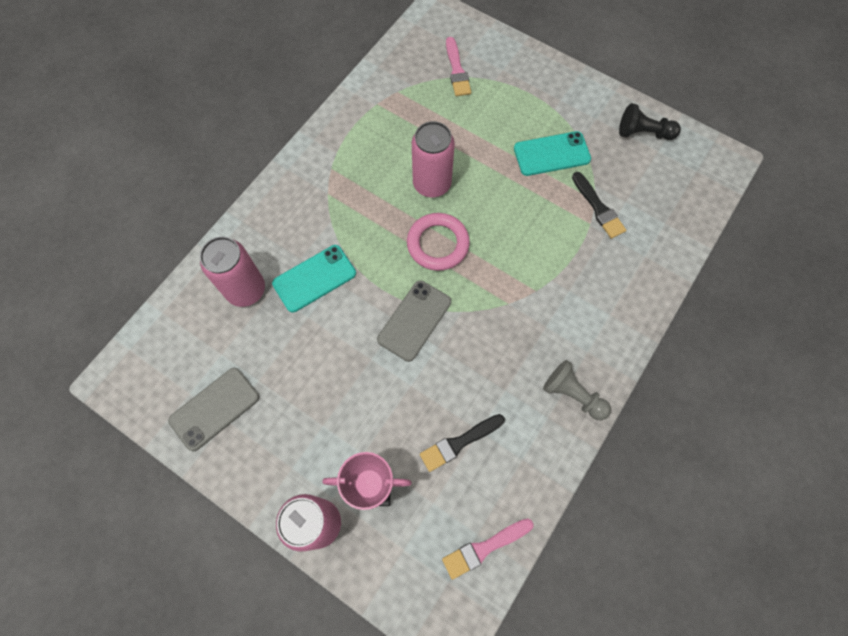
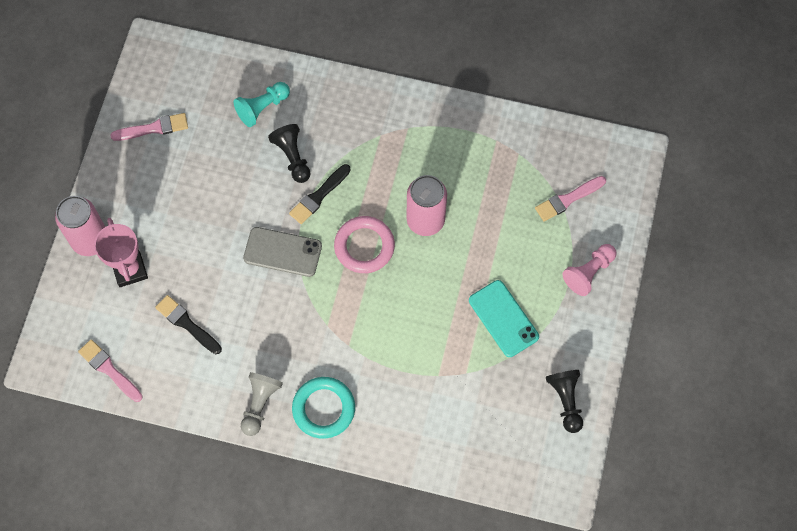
camera: 70 degrees right, 0 degrees up
(214, 408) = (153, 128): grey phone -> pink brush
(246, 290) = (262, 108): pink can -> turquoise pawn
(314, 278) = (292, 157): turquoise phone -> black pawn
(531, 78) = (589, 272): none -> pink pawn
(595, 334) = (323, 408): none -> turquoise ring
(598, 208) = (458, 378): black brush -> black brush (318, 196)

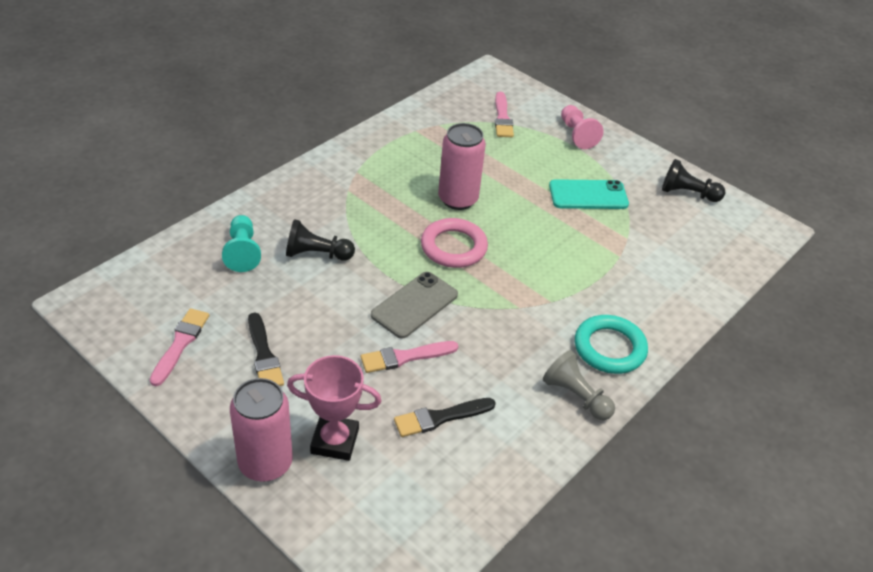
camera: 65 degrees left, 25 degrees down
(109, 369) = (448, 518): pink brush -> pink brush (405, 357)
(318, 196) = (375, 254): black brush -> black brush (264, 355)

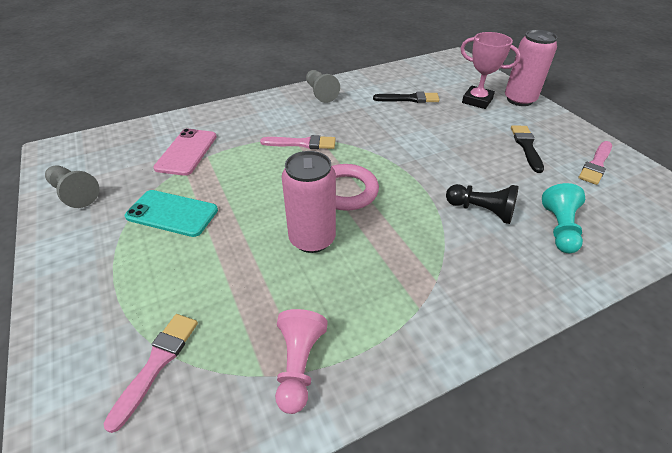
camera: 155 degrees left, 0 degrees up
(405, 357) = (421, 127): pink brush -> pink brush (302, 143)
(414, 305) = (402, 155): grey phone -> none
(577, 135) = (89, 300): pink pawn -> pink pawn (299, 365)
(609, 348) = (278, 108): turquoise ring -> none
(645, 256) = (187, 152): none -> pink phone
(687, 193) = (74, 194): black pawn -> grey pawn

